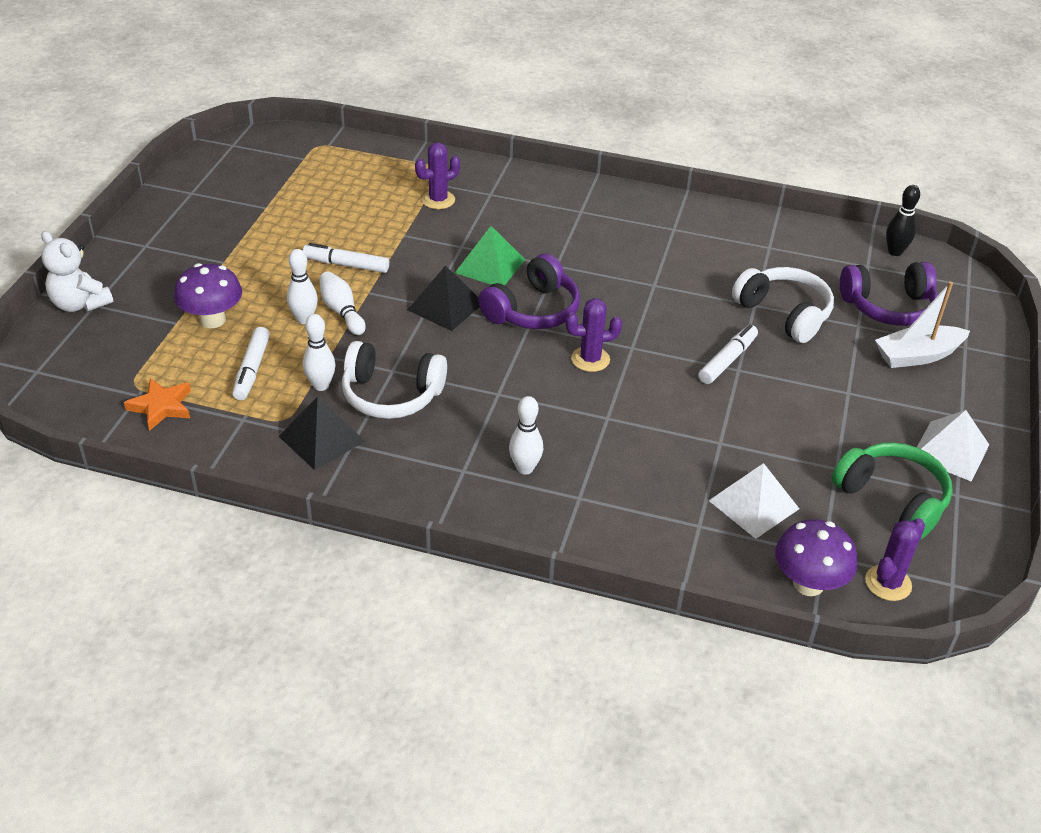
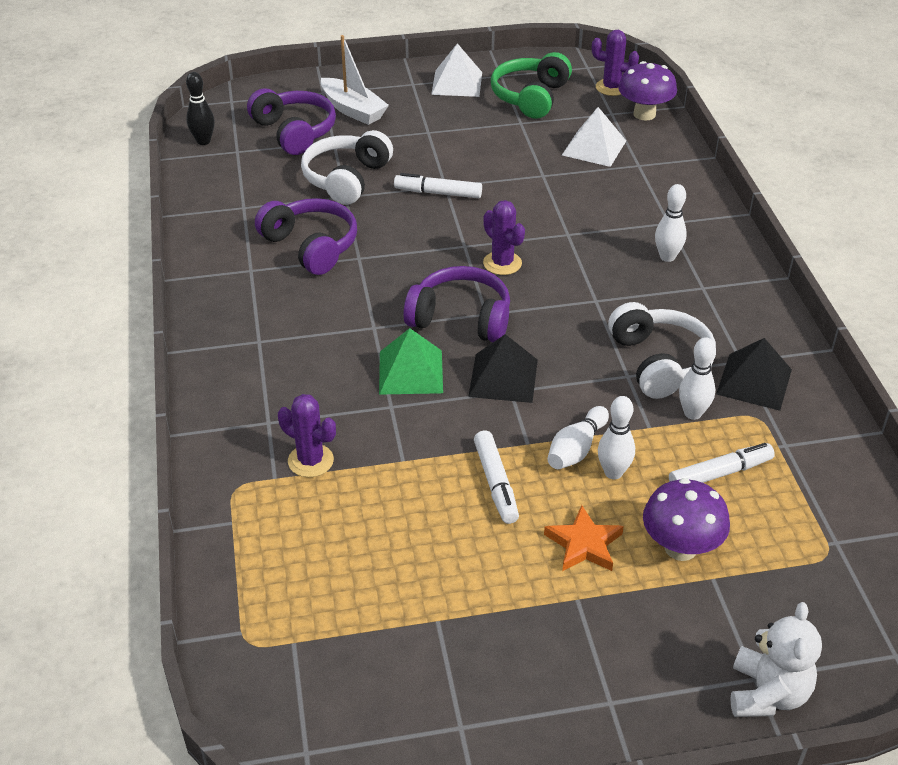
camera: 115 degrees left, 0 degrees up
(161, 407) = (831, 513): orange star -> orange star (584, 544)
(687, 265) = (311, 246): none -> purple headphones

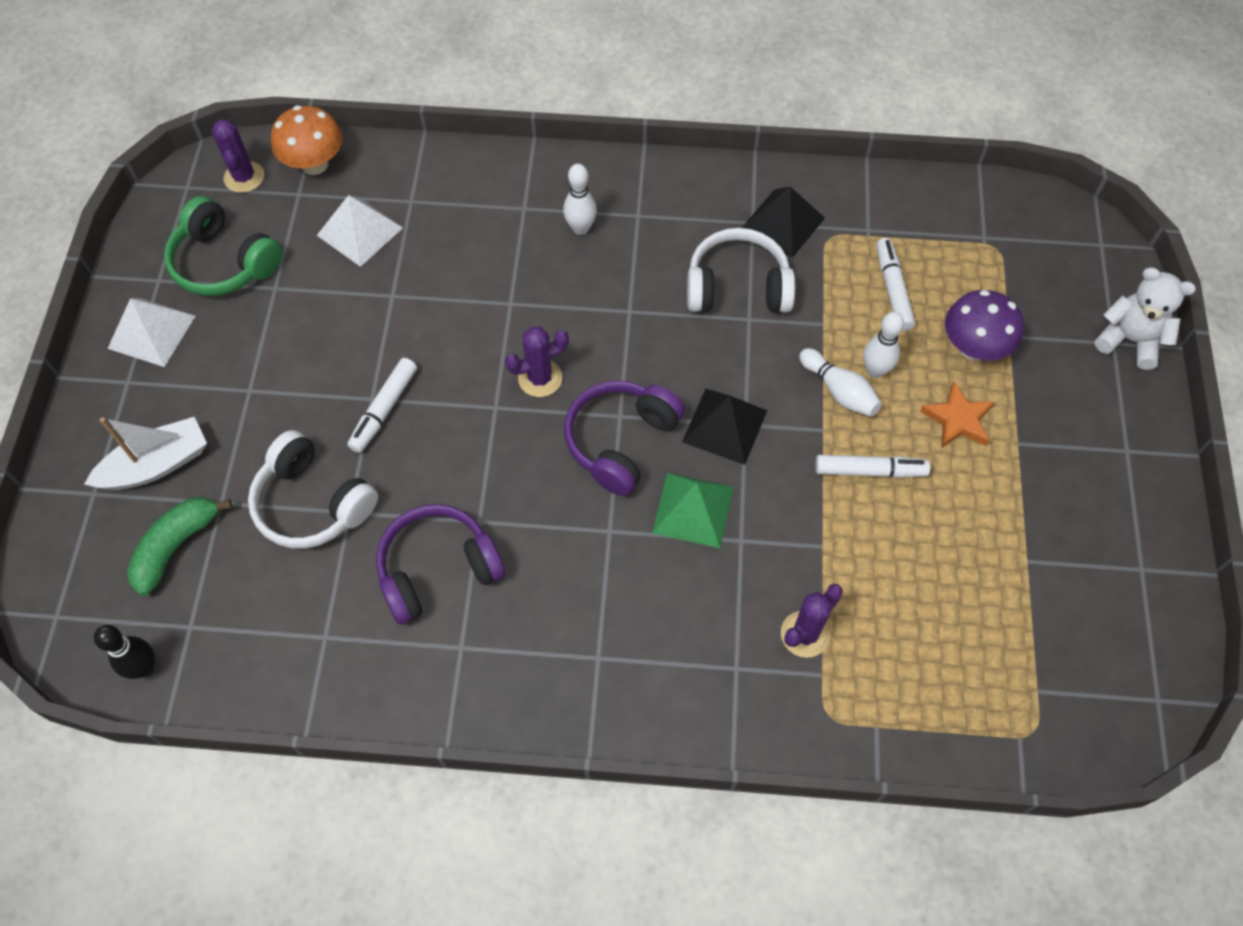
camera: 75 degrees left, 20 degrees up
(294, 132) = (176, 546): purple headphones -> green banana
(611, 87) = (244, 177): purple cactus -> purple cactus turned 45 degrees counterclockwise
(644, 114) = (315, 164): purple mushroom -> orange mushroom
(692, 413) = (813, 284): white bowling pin -> none

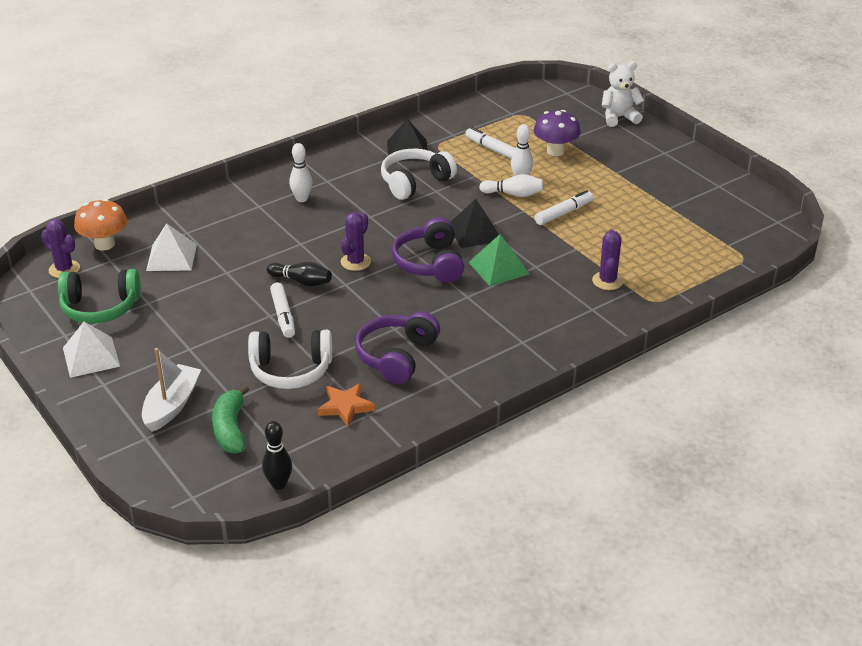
camera: 40 degrees left, 25 degrees down
(453, 368) = (301, 282): none -> black bowling pin
(957, 419) = (580, 177): orange star -> orange star (345, 407)

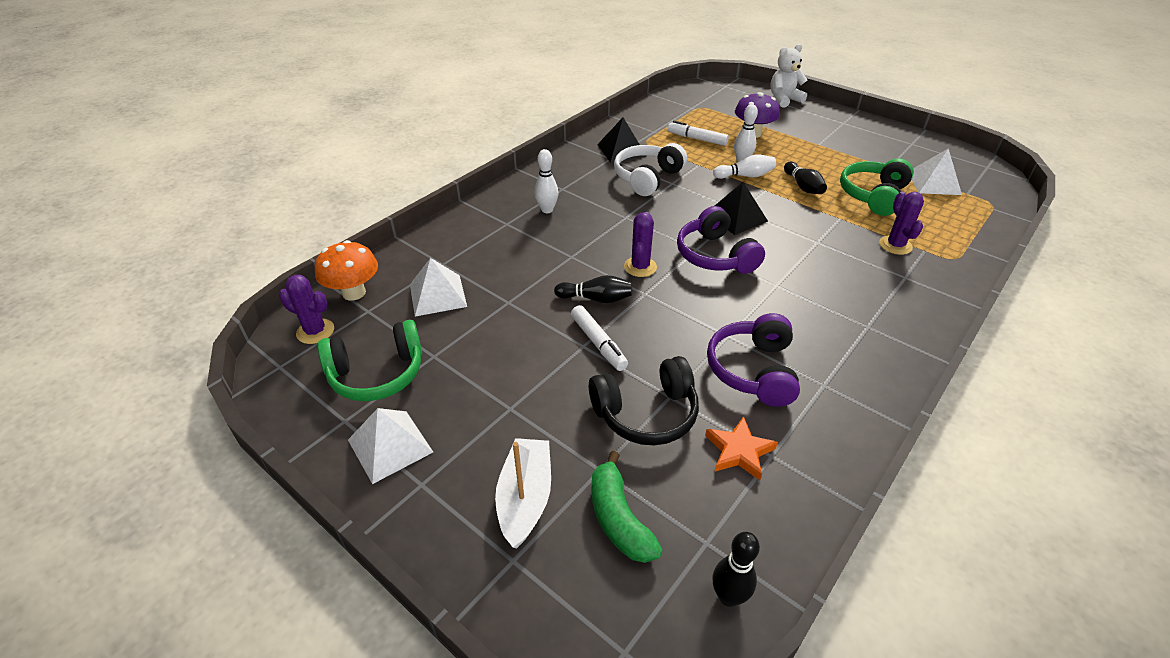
camera: 15 degrees left, 5 degrees up
(291, 370) = (646, 413): white headphones -> black headphones
(498, 268) = (785, 249): green pyramid -> none
(563, 213) = (803, 186): white marker -> black bowling pin
(627, 233) = (873, 196): none -> green headphones
(702, 229) = (934, 183): none -> white pyramid

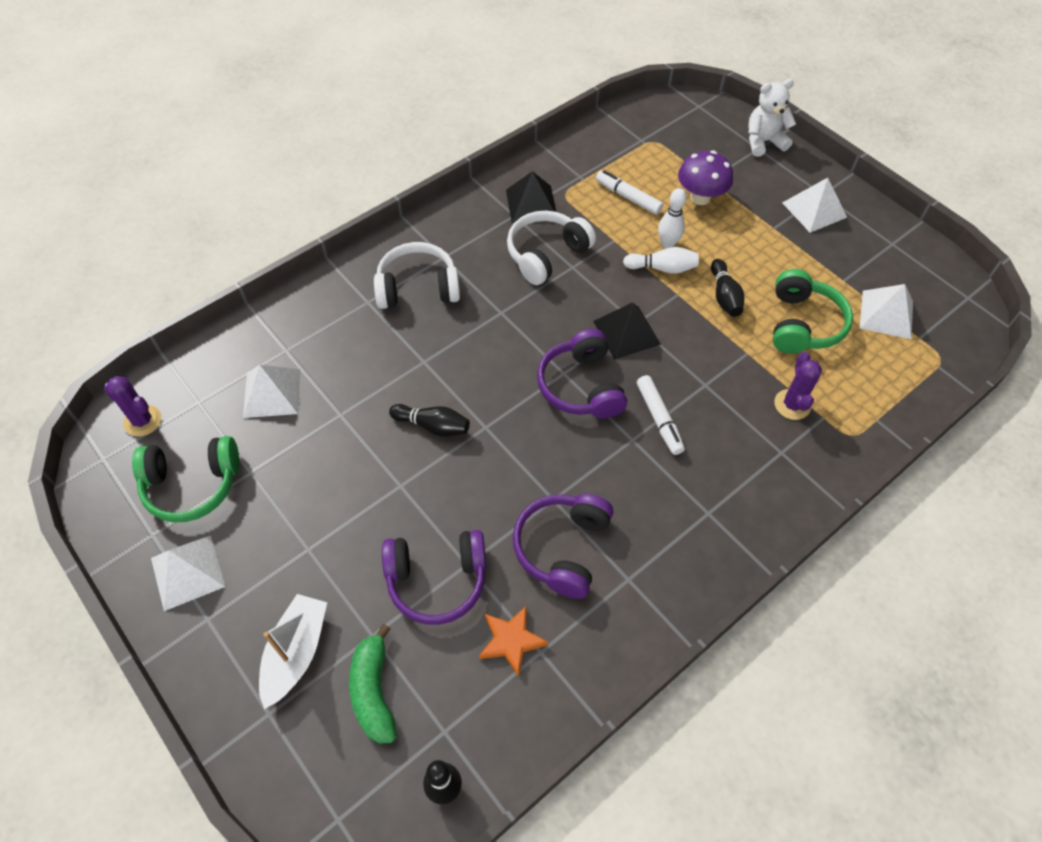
camera: 10 degrees right, 15 degrees up
(354, 293) = (189, 375): orange mushroom -> none
(547, 210) = (418, 288): white bowling pin -> white headphones
(598, 343) = (417, 485): white marker -> white marker (659, 418)
(640, 267) = (493, 389): purple cactus -> none
(646, 413) = (437, 580): black headphones -> purple headphones
(843, 131) = (814, 210): none -> white pyramid
(873, 196) = (802, 324): green headphones -> green headphones turned 150 degrees clockwise

